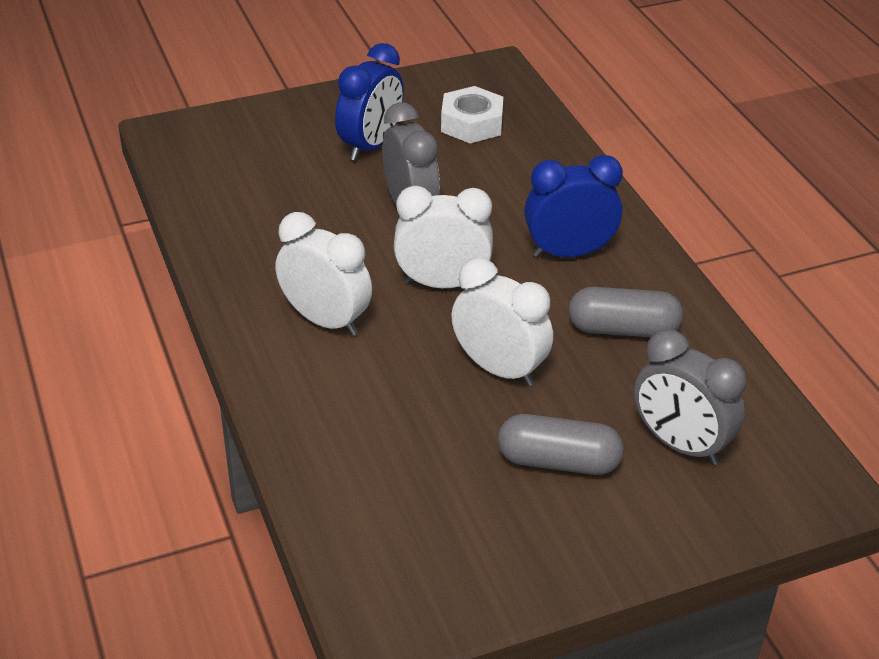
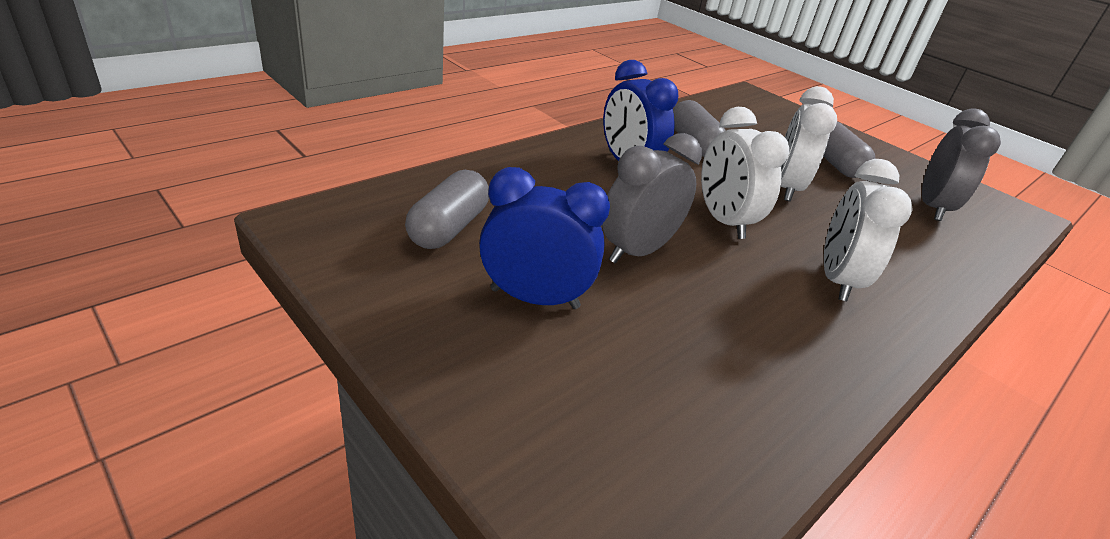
camera: 115 degrees left, 5 degrees down
(471, 124) = (448, 228): white nut -> grey capsule
(680, 445) = (772, 127): grey clock -> grey clock (932, 207)

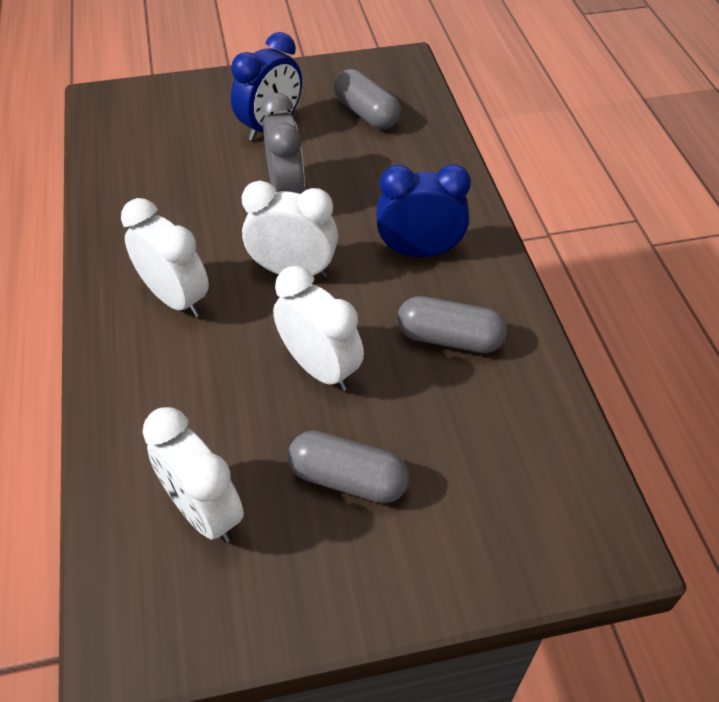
camera: 125 degrees right, 15 degrees up
(932, 207) = (204, 512): grey clock -> white clock

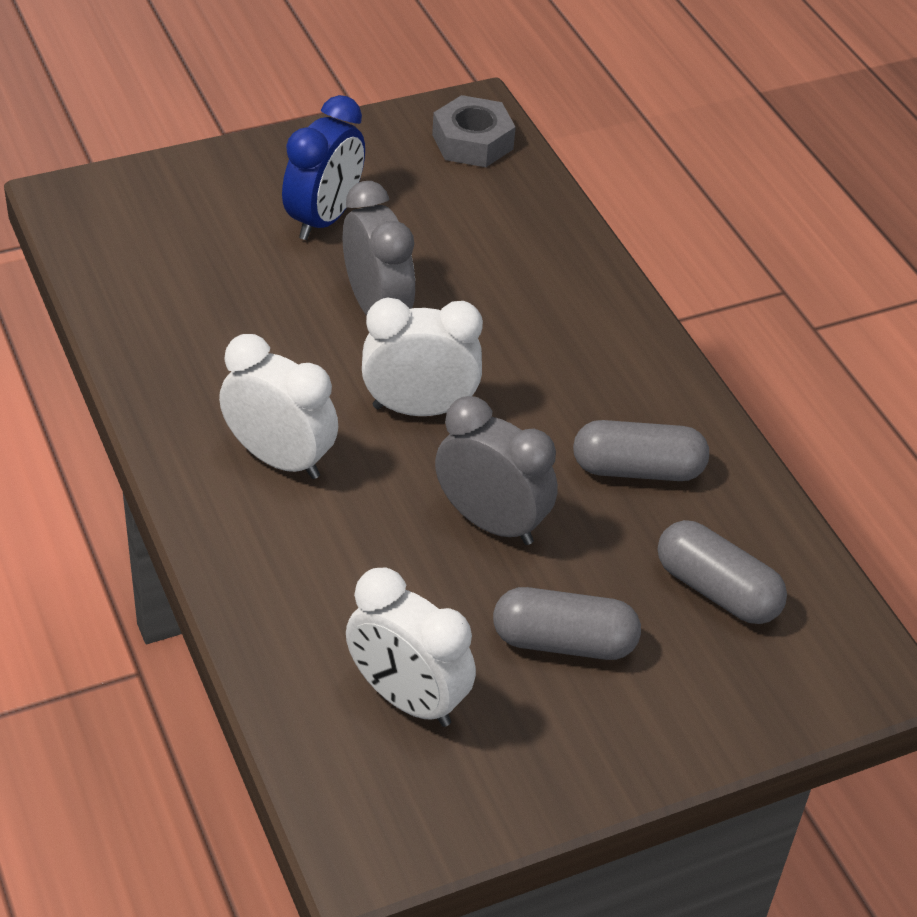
camera: 15 degrees left, 5 degrees down
(320, 368) = (491, 522): white clock -> grey clock
(366, 113) = (448, 188): grey capsule -> grey capsule (716, 590)
(394, 83) = (472, 142): none -> grey nut
(419, 251) = (571, 367): blue clock -> none

